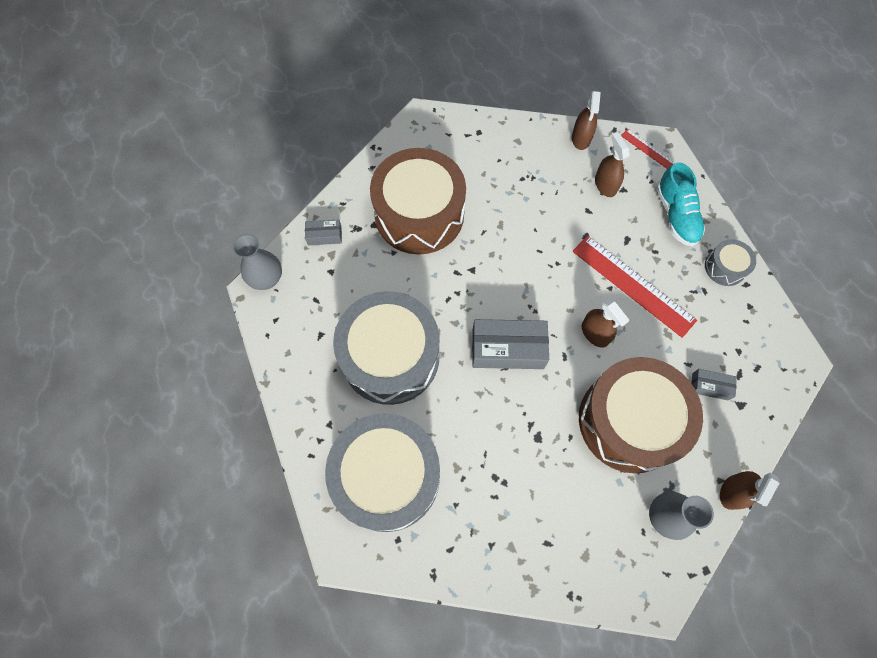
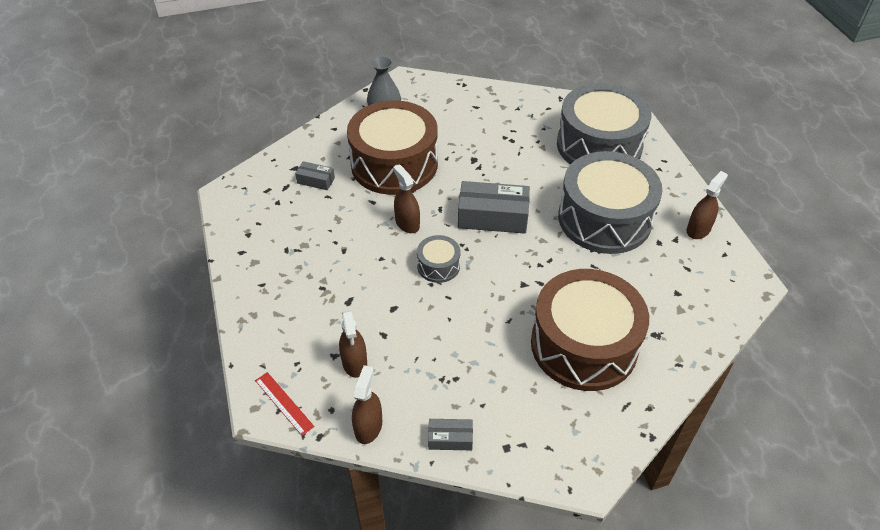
camera: 175 degrees left, 20 degrees down
(267, 279) = (745, 291): grey vase -> none
(324, 236) = (692, 329): grey box -> grey box (450, 439)
(632, 285) = (357, 259): red ruler -> none
(676, 215) = (284, 322): turquoise shoe -> none
(725, 267) = (255, 268): grey drum -> grey drum (438, 266)
(732, 492) = (328, 122): brown spray bottle -> brown spray bottle (698, 229)

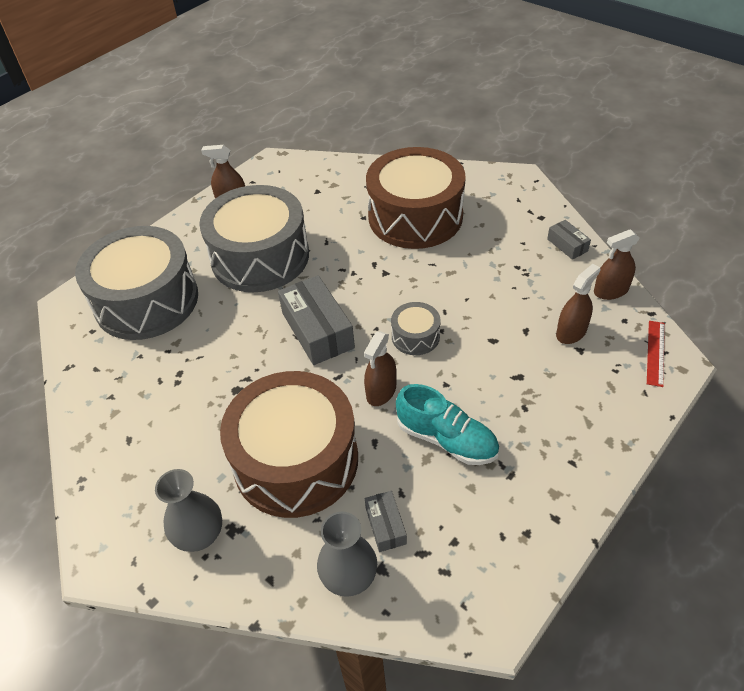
camera: 120 degrees left, 0 degrees up
(304, 155) = (349, 577): none -> grey vase
(340, 234) = (446, 439): none -> turquoise shoe

